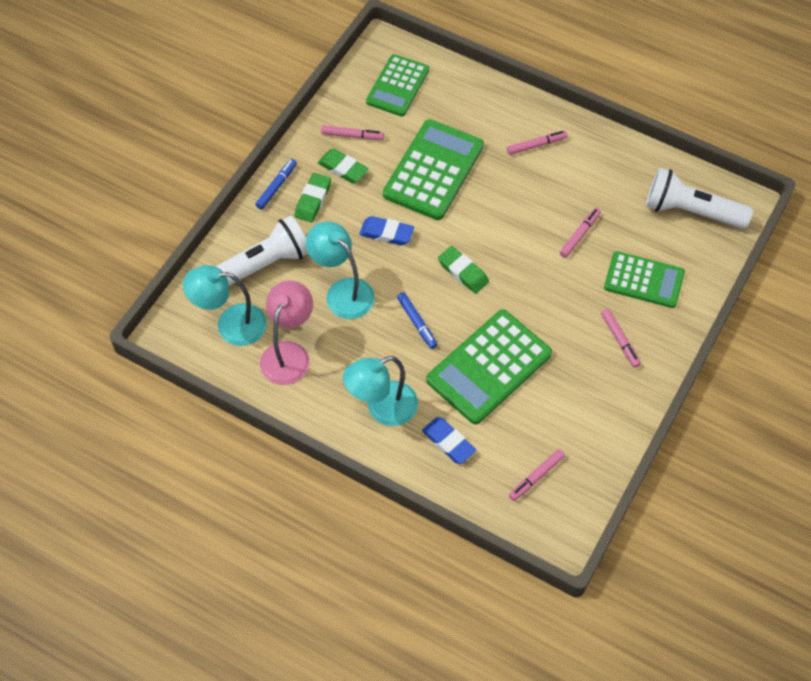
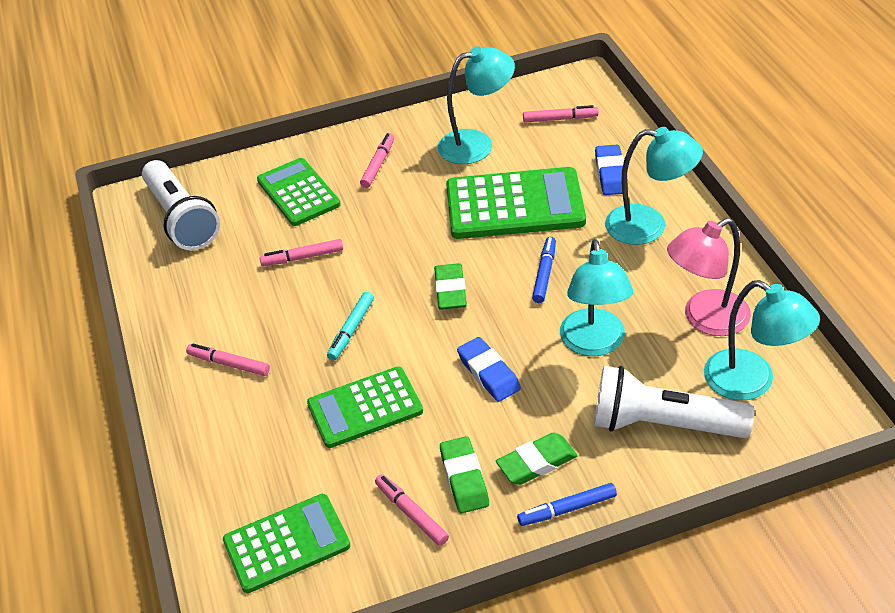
camera: 135 degrees left, 15 degrees down
(433, 170) = (365, 408): green calculator -> green calculator, size x0.67
(492, 208) = (351, 330): none -> turquoise marker
(571, 407) = (477, 144): none -> turquoise lamp

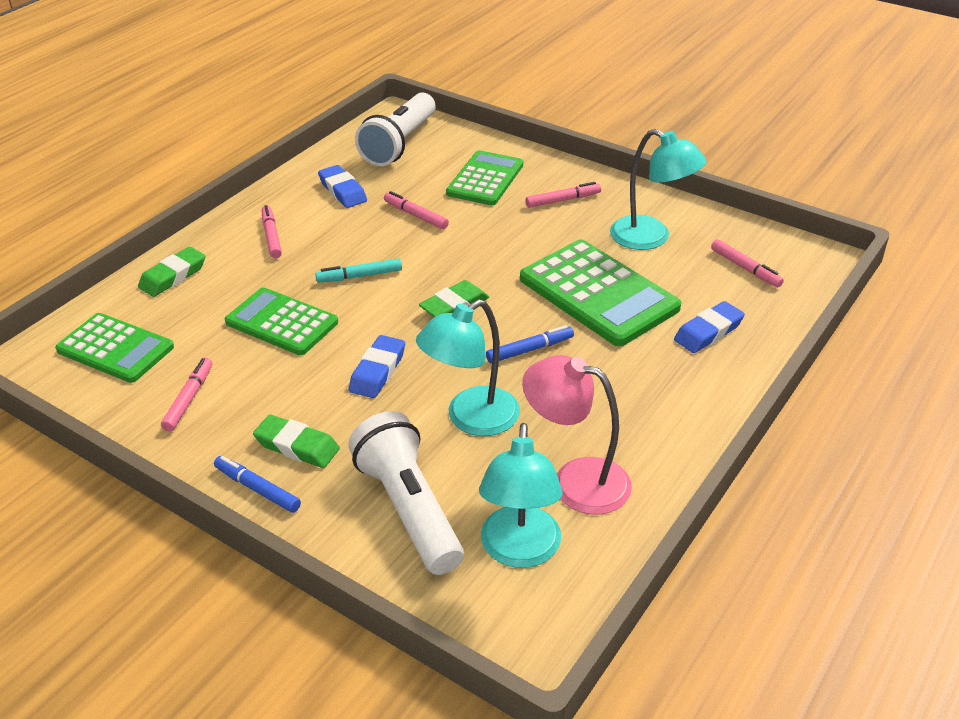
camera: 50 degrees right, 5 degrees down
(212, 287) = (342, 191): none -> blue eraser
(464, 478) = (247, 411): green eraser -> green eraser (173, 276)
(648, 226) = (664, 387): turquoise lamp -> none

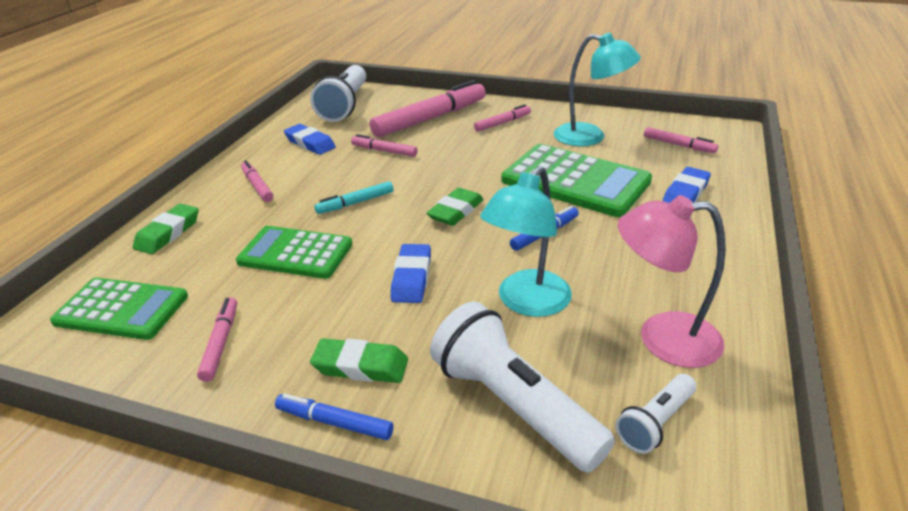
camera: 15 degrees left, 5 degrees down
(485, 179) = (430, 118): green calculator -> pink marker
(519, 551) = (655, 423): turquoise lamp -> white flashlight

